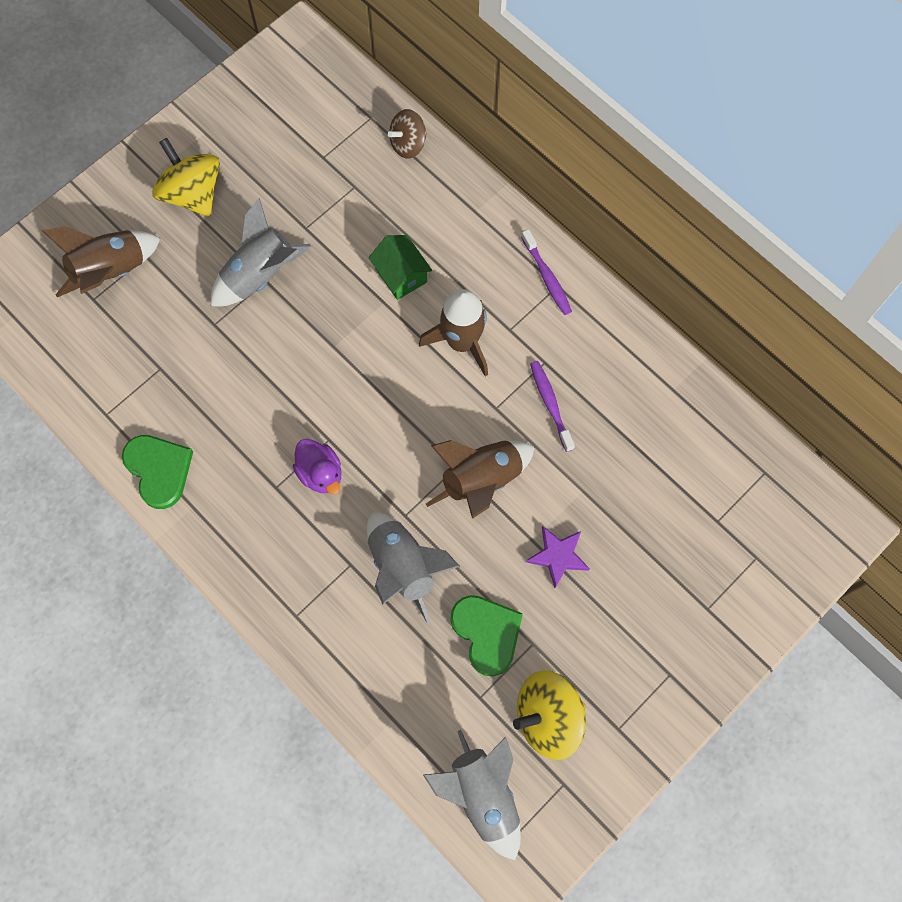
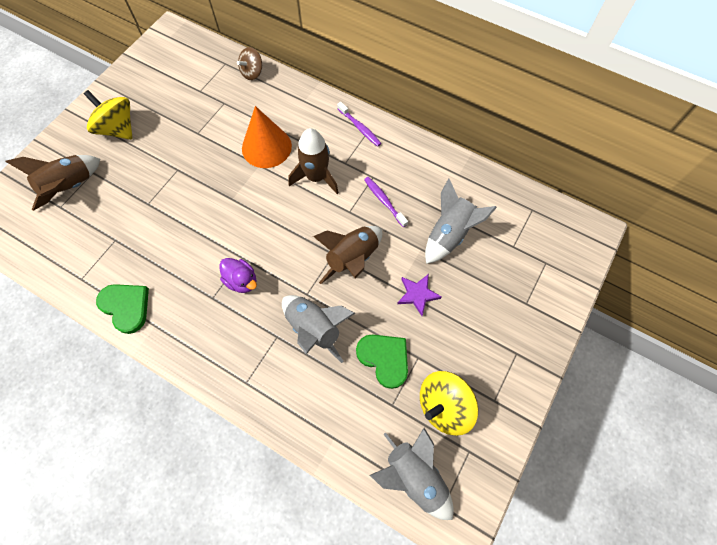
camera: 15 degrees left, 5 degrees down
(260, 275) = (173, 167): grey rocket -> grey rocket (449, 234)
(401, 275) = (266, 147): green house -> orange cone

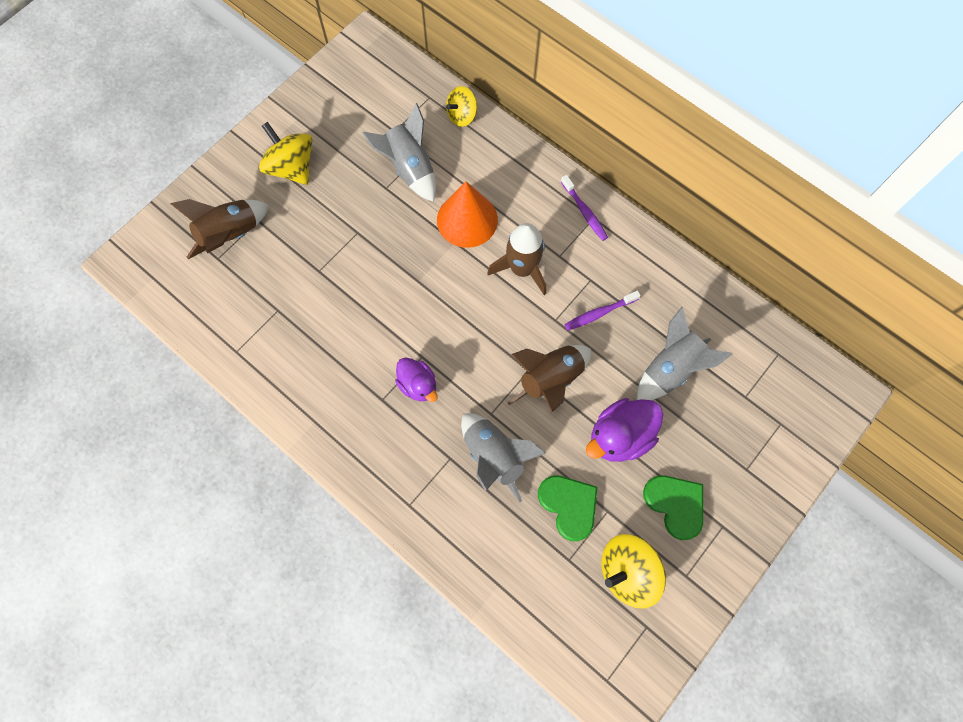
camera: 10 degrees right, 5 degrees up
(126, 307) = (284, 393): green heart -> green heart (675, 504)
(252, 73) = (462, 116): brown spinning top -> yellow spinning top
(384, 201) = (599, 313): purple toothbrush -> purple toothbrush turned 90 degrees counterclockwise
(414, 476) = (580, 642): grey rocket -> grey rocket (409, 168)
(417, 294) = (620, 436): purple star -> purple duck

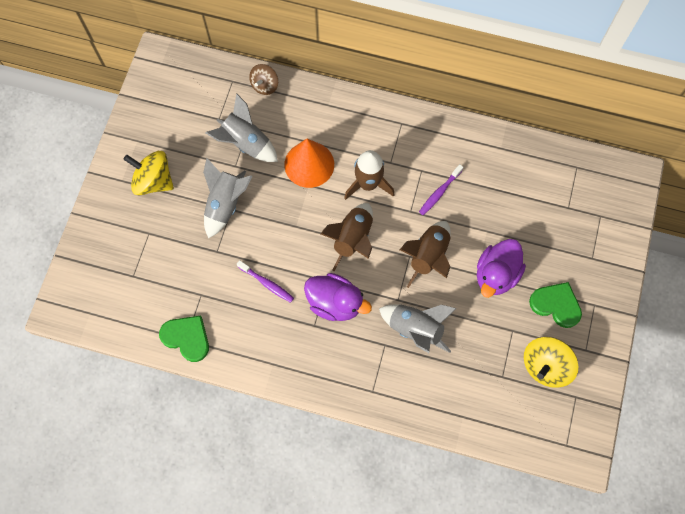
camera: 25 degrees left, 0 degrees up
(231, 235) = (134, 254): brown rocket -> brown rocket (352, 239)
(418, 385) = (335, 303): purple duck -> purple duck, size x1.54
(462, 116) = (265, 85): yellow spinning top -> brown spinning top
(569, 505) = (484, 339): green heart -> green heart (187, 338)
(584, 212) = (393, 121): purple toothbrush -> purple toothbrush (267, 283)
(671, 368) = (508, 210): grey rocket -> grey rocket (225, 204)

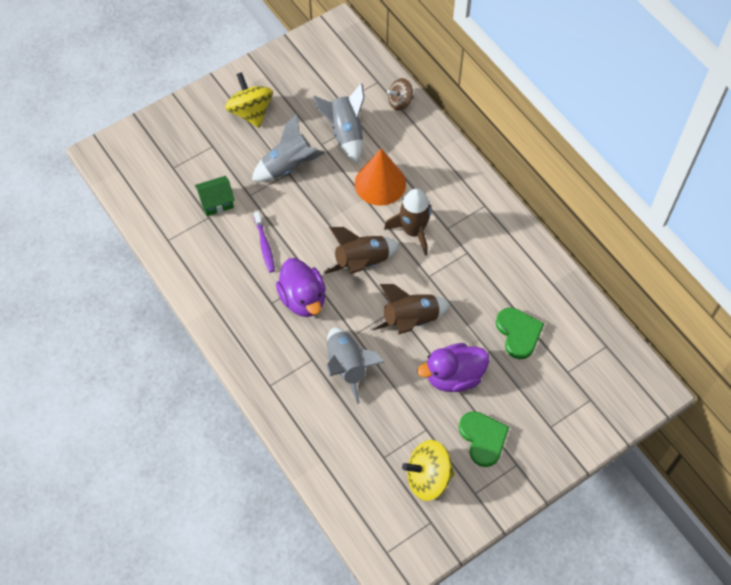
camera: 40 degrees right, 10 degrees down
(187, 338) = (170, 239): green heart -> green heart (518, 333)
(196, 277) = (216, 202): none -> green house
(439, 192) = (466, 279): purple toothbrush -> none

